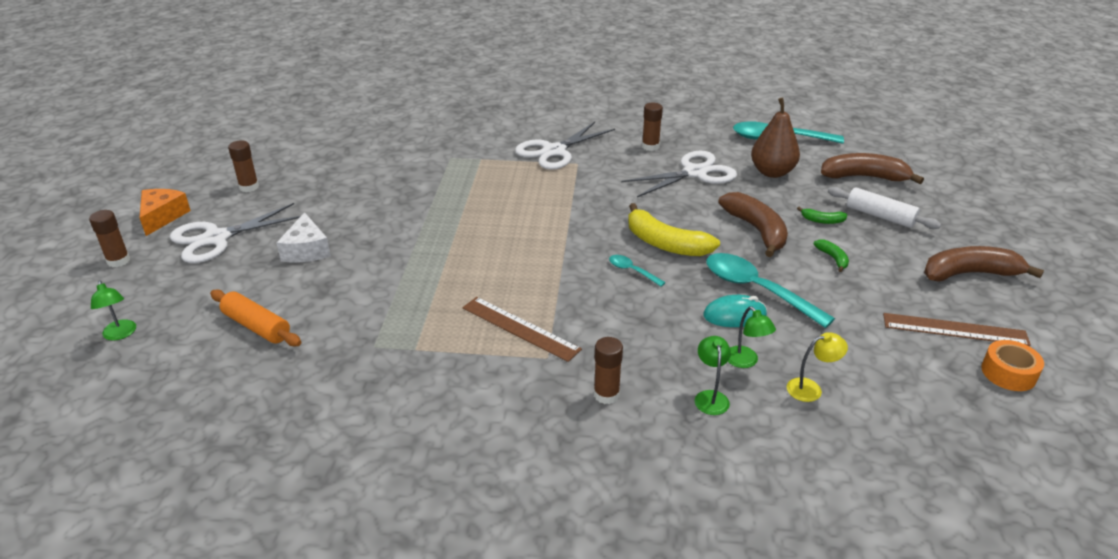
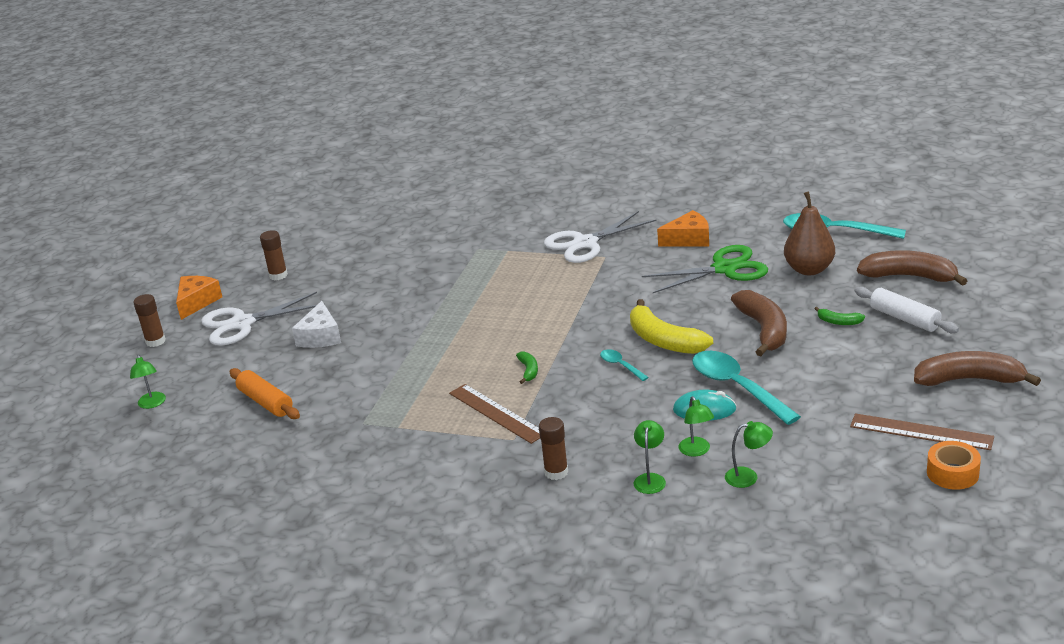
camera: 15 degrees right, 5 degrees down
(650, 146) = (688, 239): brown glue stick -> orange cheese
(694, 173) = (724, 269): white scissors -> green scissors
(811, 388) = (748, 477): yellow lamp -> green lamp
(833, 258) = (830, 360): green banana -> green banana (528, 371)

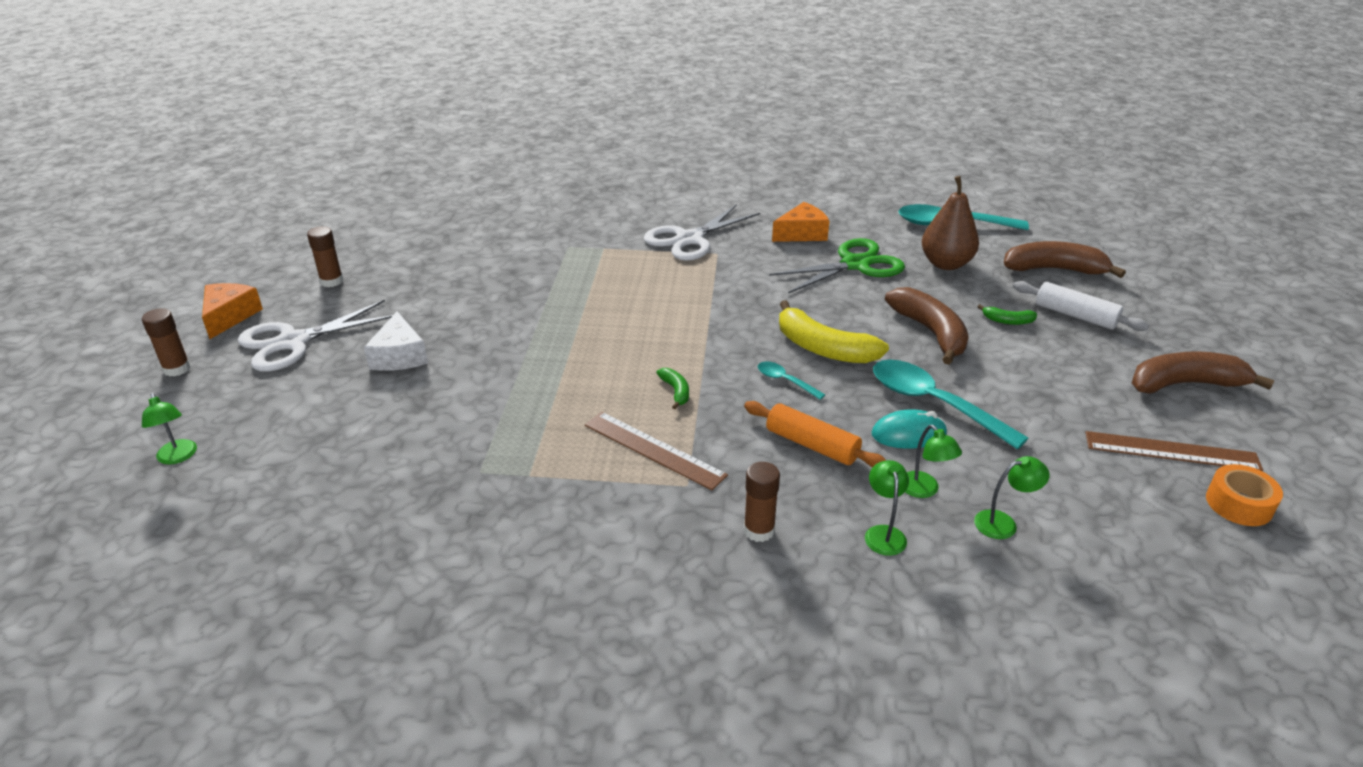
camera: 15 degrees left, 5 degrees up
(266, 402) = (340, 448): orange rolling pin -> orange rolling pin (812, 445)

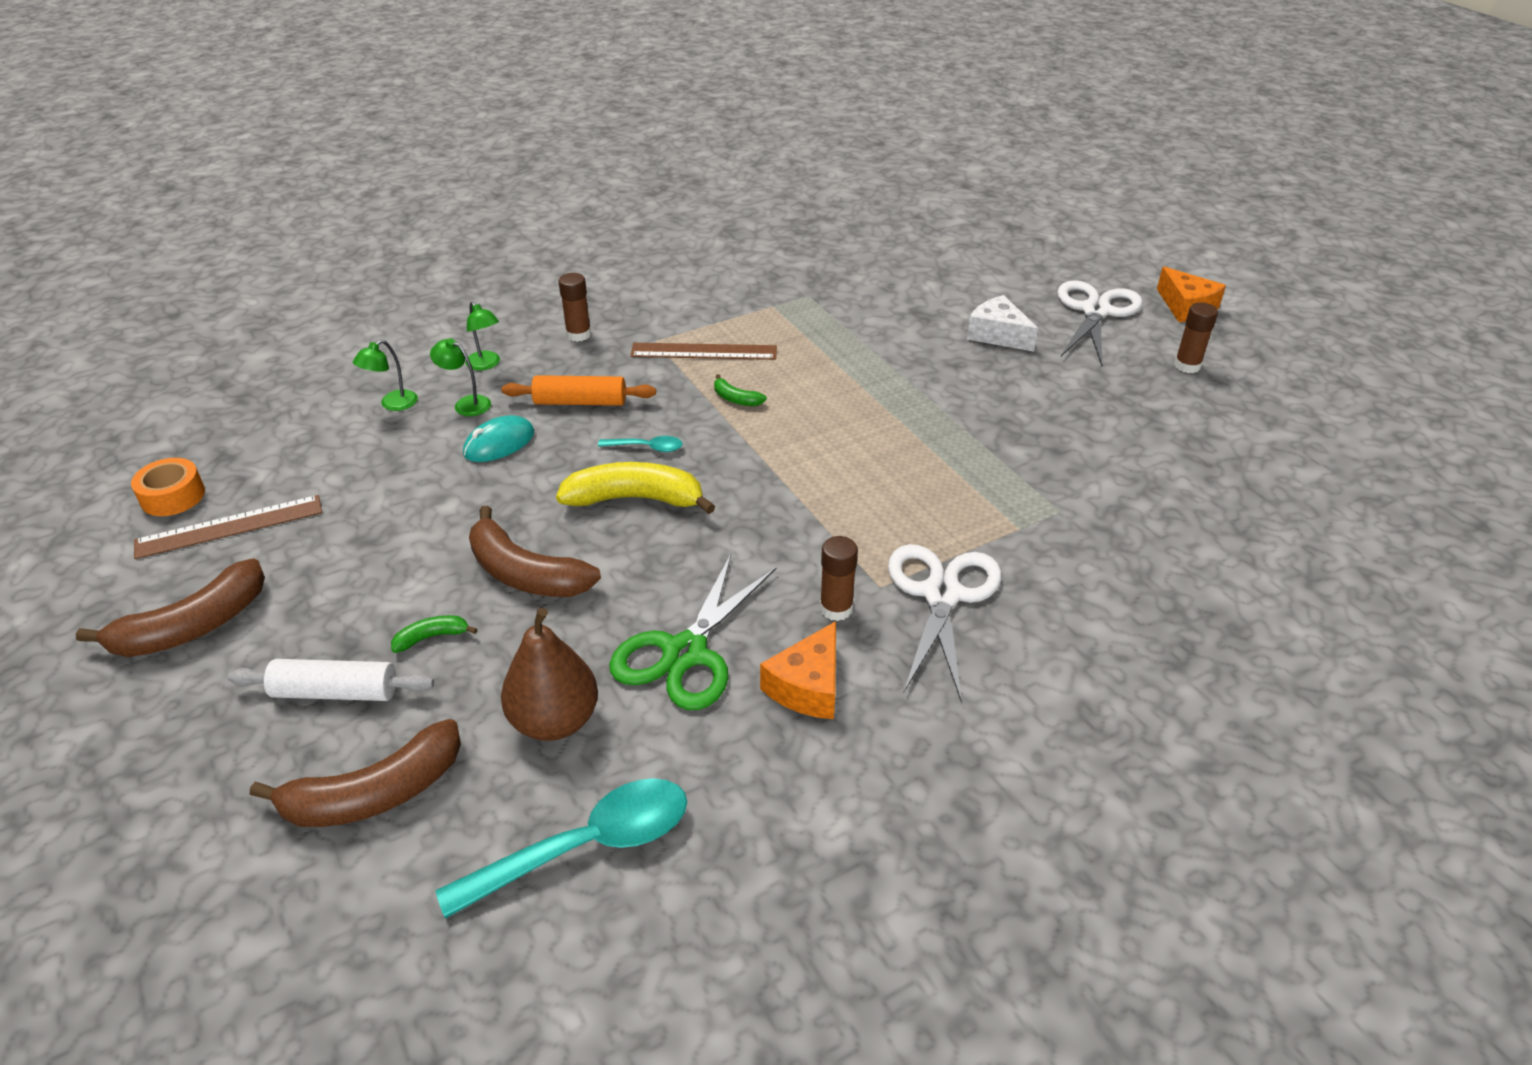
camera: 145 degrees right, 5 degrees up
(177, 369) = (1126, 266): brown glue stick -> brown glue stick (836, 609)
(178, 457) = (1004, 234): green lamp -> none
(933, 403) = (487, 483): turquoise spoon -> none

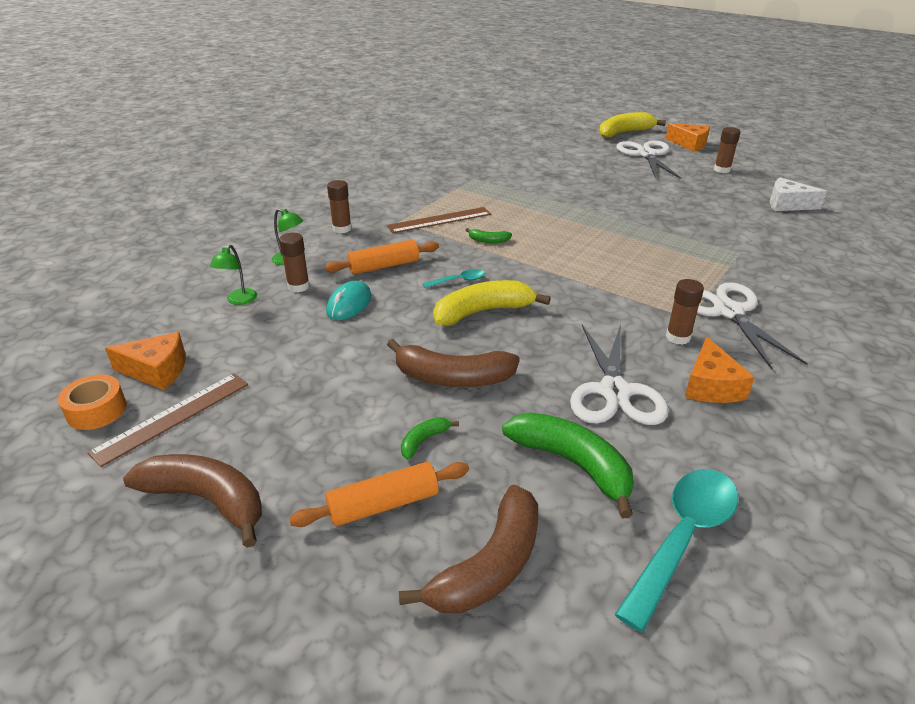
camera: 25 degrees left, 5 degrees down
(193, 626) = (207, 500): brown banana -> brown banana turned 90 degrees counterclockwise
(254, 468) = (157, 370): none -> orange cheese
(336, 692) = (383, 504): white rolling pin -> orange rolling pin
(466, 404) = (298, 286): green lamp -> brown glue stick
(555, 721) = (573, 464): brown pear -> green banana
(685, 653) = (614, 391): green scissors -> white scissors
(998, 335) = (607, 176): white cheese -> white cheese (787, 204)
(1102, 264) = (624, 133): none -> yellow banana

